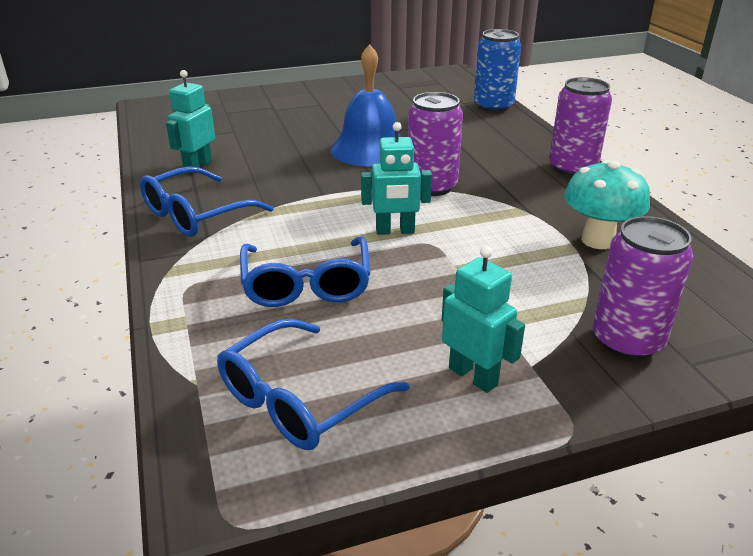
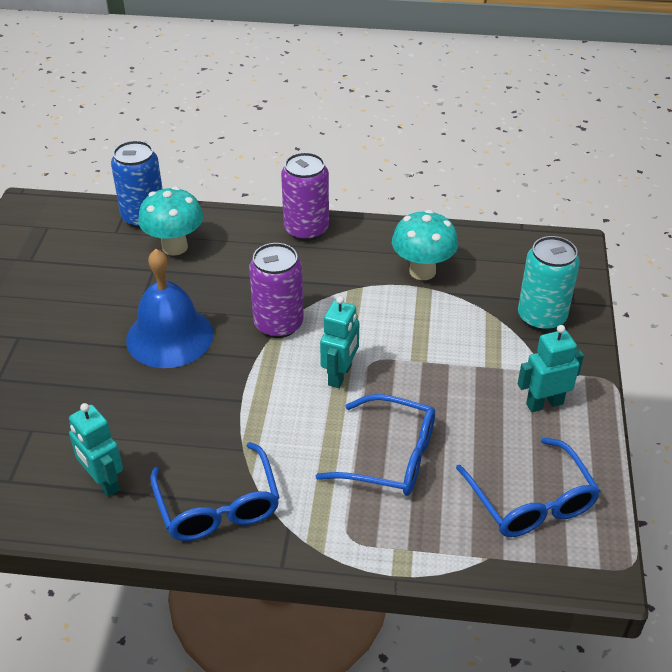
camera: 65 degrees left, 10 degrees up
(474, 125) = (175, 247): none -> turquoise mushroom
(627, 341) = (541, 317): purple can -> turquoise can

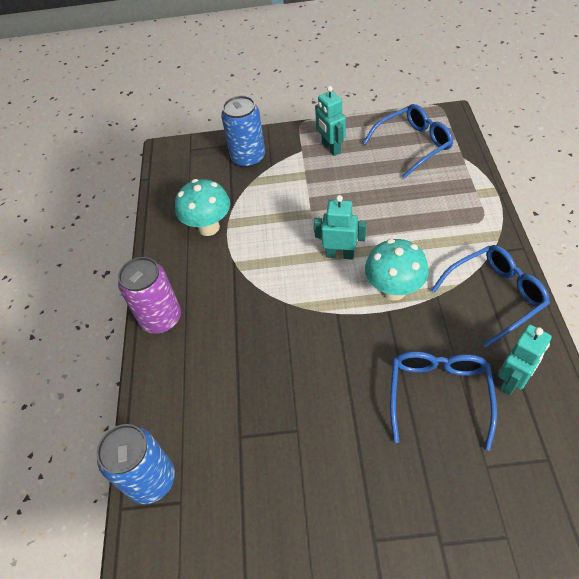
camera: 95 degrees left, 10 degrees up
(170, 336) = (331, 388): blue bell -> none
(175, 247) = (200, 427): turquoise mushroom -> turquoise mushroom (393, 290)
(278, 324) = (293, 308): purple can -> none
(390, 457) = (407, 212): blue glasses -> blue glasses (438, 394)
(541, 317) = (248, 158): turquoise can -> blue can

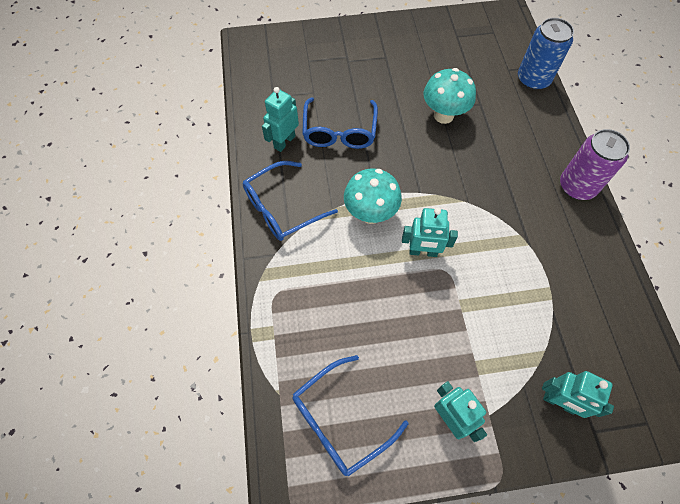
camera: 170 degrees right, 10 degrees up
(209, 227) = (570, 287): turquoise mushroom -> turquoise mushroom (443, 115)
(248, 158) = (559, 402): blue can -> turquoise robot

